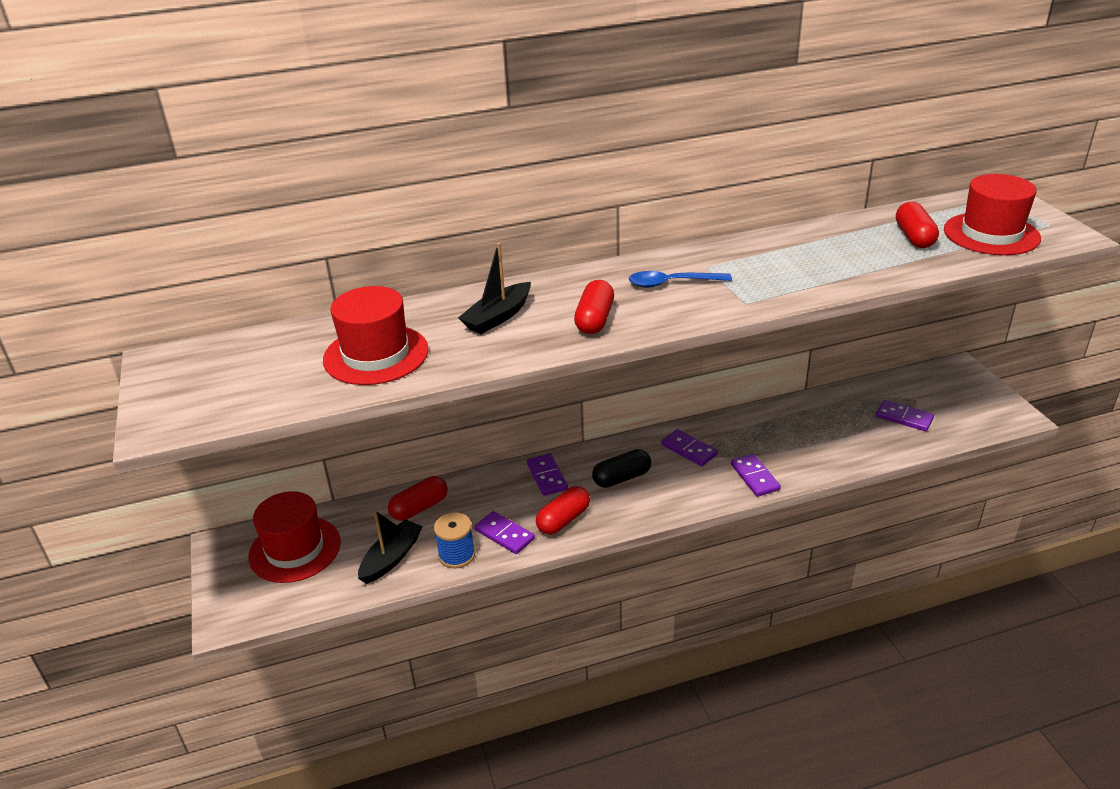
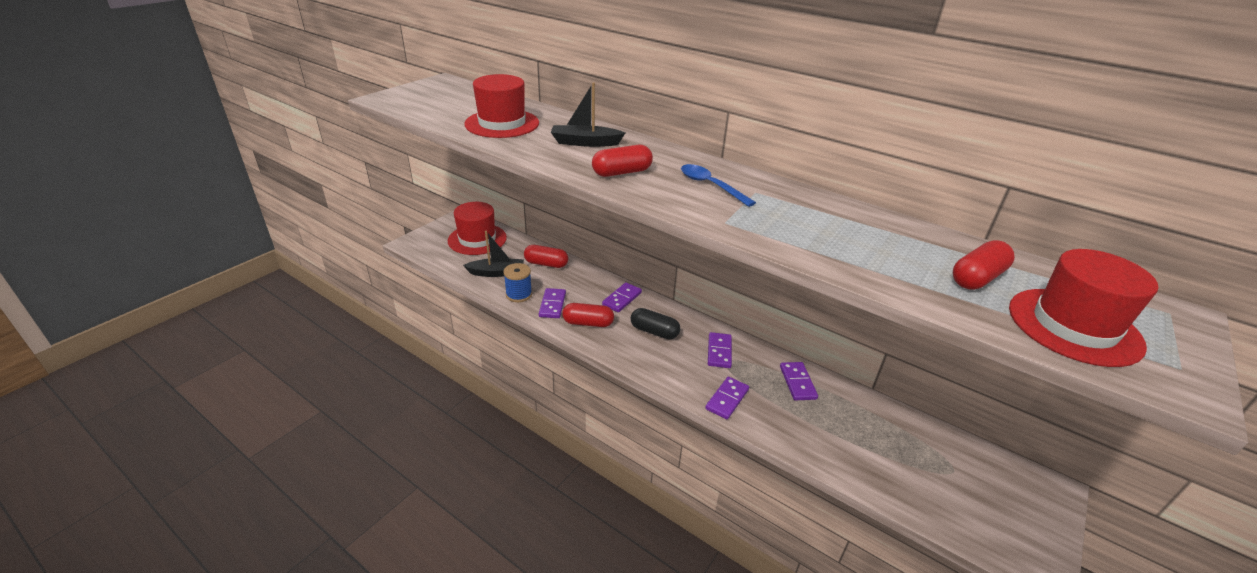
camera: 50 degrees right, 0 degrees up
(904, 418) = (917, 470): purple domino -> purple domino (797, 382)

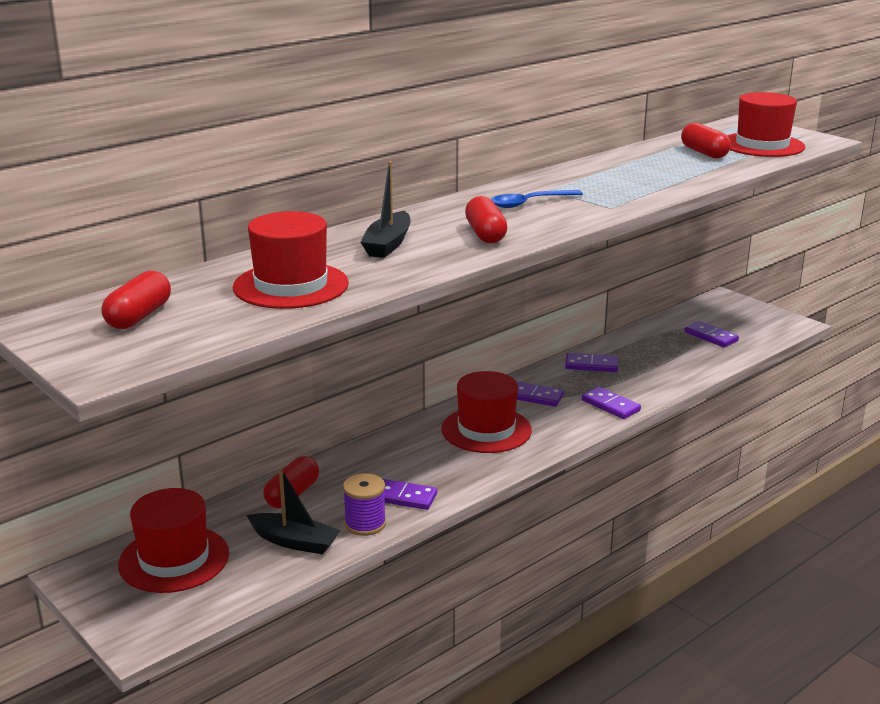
camera: 75 degrees left, 10 degrees down
(497, 273) = (294, 542): black boat -> black boat turned 105 degrees clockwise
(519, 294) = (365, 524): blue spool -> purple spool
(588, 323) = (454, 473): red capsule -> red capsule (139, 316)
(622, 299) = (409, 443): purple domino -> purple domino (711, 337)
(654, 331) = (486, 430): black capsule -> red hat

